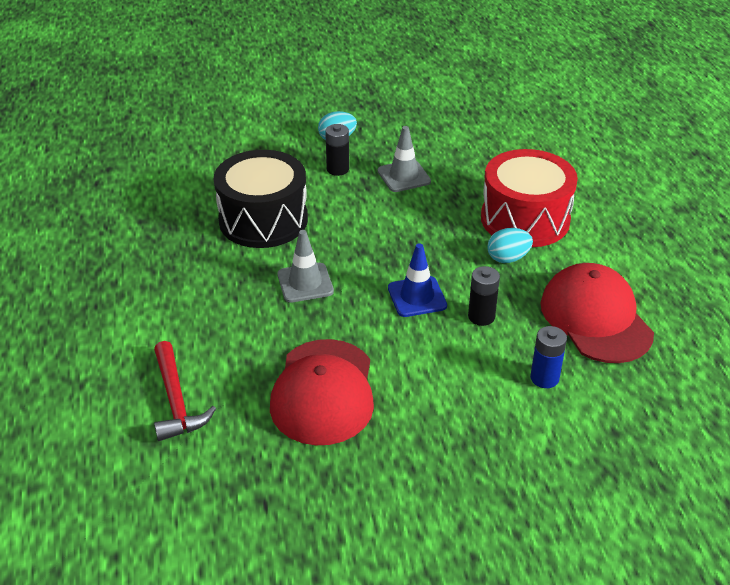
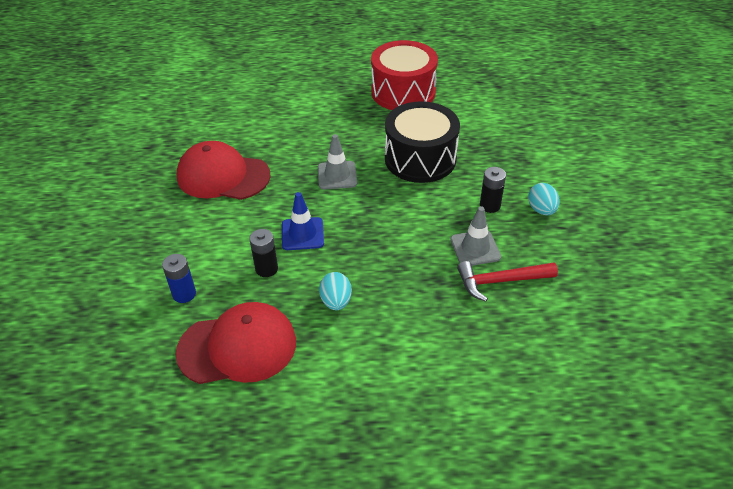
camera: 100 degrees right, 5 degrees up
(176, 401) = (242, 116): red hammer -> red hammer (500, 281)
(525, 219) = (392, 327): red drum -> red drum (403, 92)

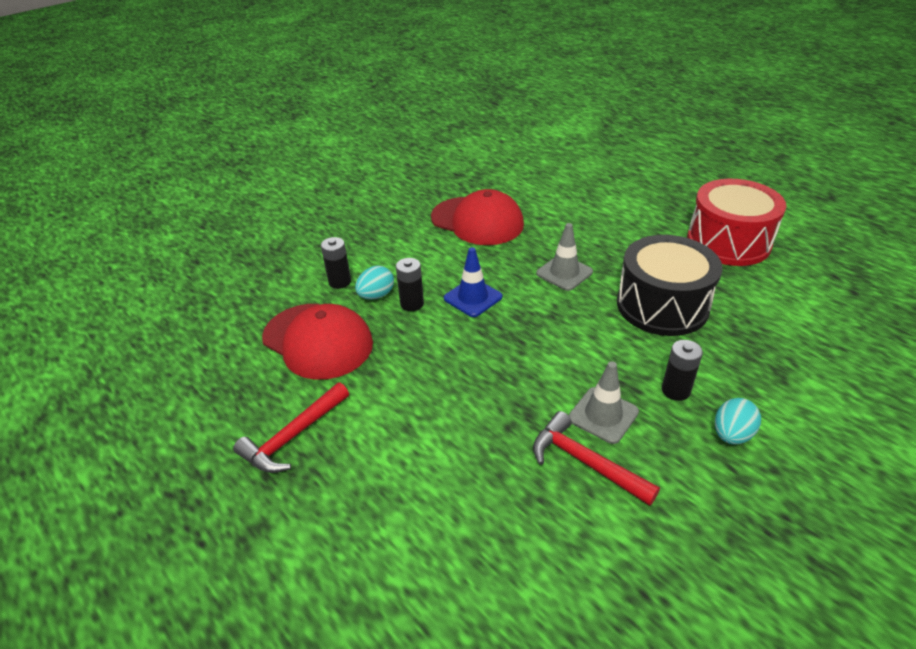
camera: 50 degrees right, 5 degrees down
(184, 294) = (340, 282): blue battery -> black battery
(223, 176) = (477, 221): red cap -> red cap turned 150 degrees clockwise
(323, 418) = (293, 436): none -> red hammer
(336, 301) = (423, 364): turquoise egg -> turquoise egg (376, 295)

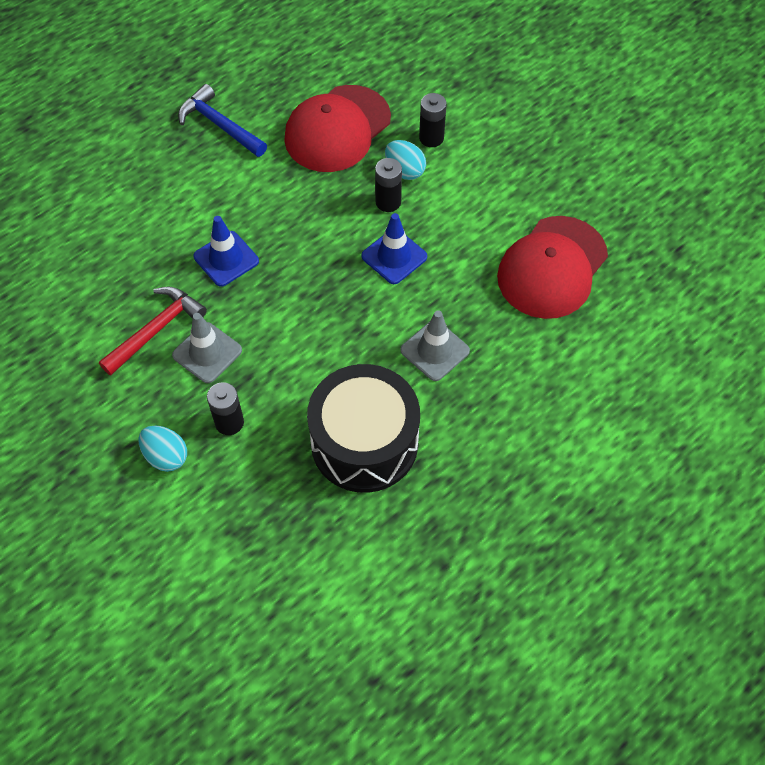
camera: 90 degrees right, 20 degrees up
(293, 436) = (219, 125): red hammer -> blue hammer
(484, 412) = (226, 259): none -> blue traffic cone
(728, 242) = (495, 560): red drum -> none

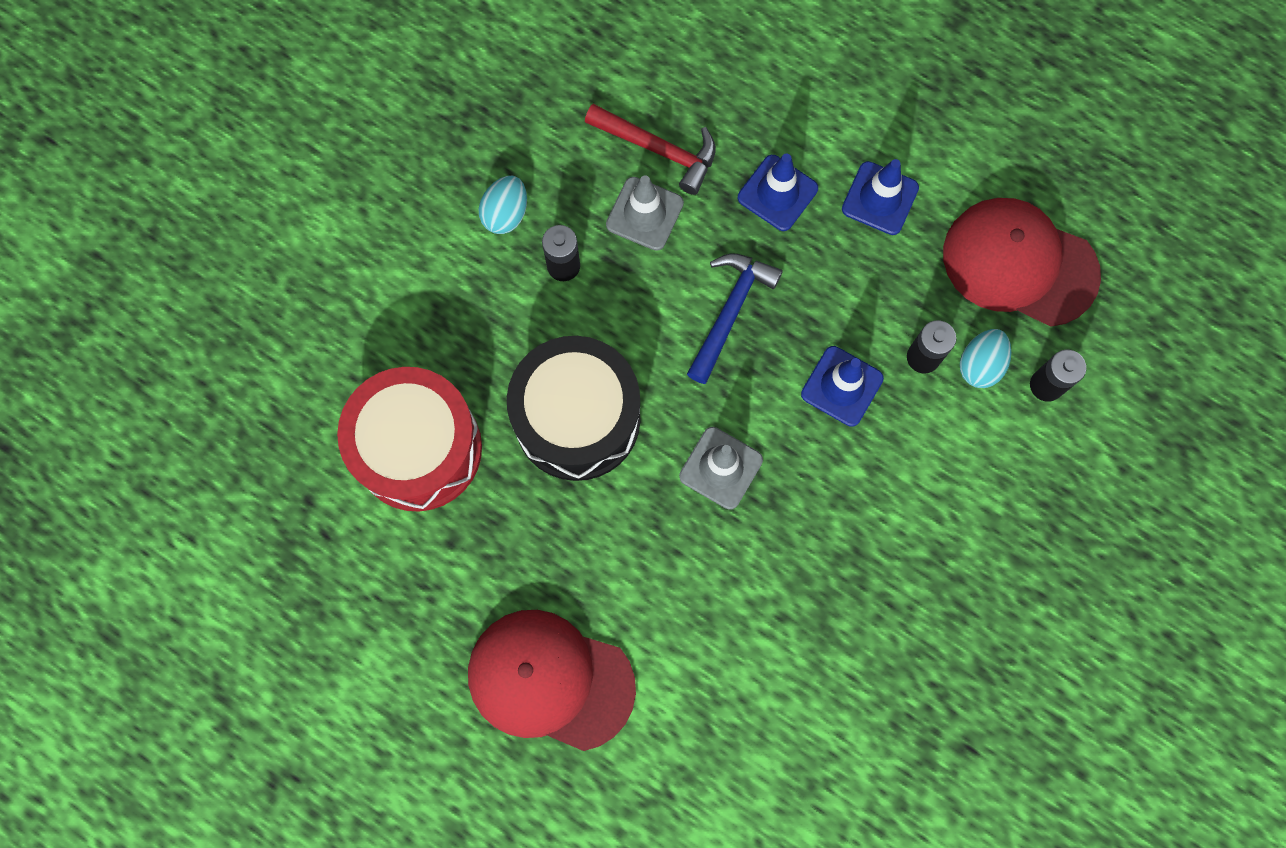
camera: 75 degrees right, 15 degrees up
(219, 125) = (975, 120): blue hammer -> blue hammer (730, 311)
(256, 196) = (880, 198): none -> blue traffic cone
(353, 574) = (418, 448): none -> red drum
(552, 267) = (886, 586): red cap -> red cap (550, 680)

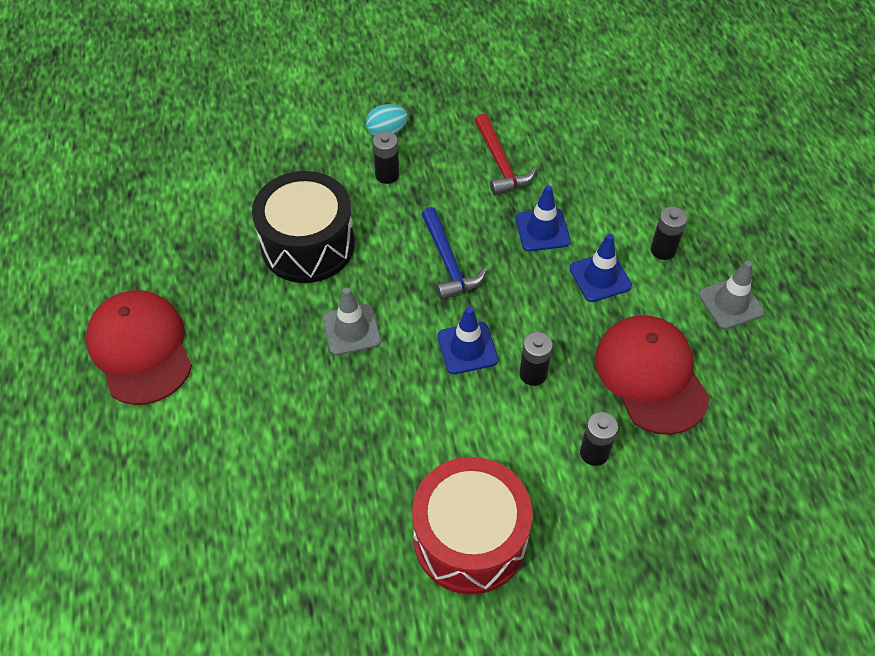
camera: 45 degrees right, 20 degrees down
(418, 448) = (217, 194): red drum -> red drum (470, 538)
(644, 214) = (457, 185): grey traffic cone -> grey traffic cone (730, 303)
(730, 311) = (448, 262): blue hammer -> blue hammer turned 90 degrees clockwise
(905, 115) = (663, 250): none -> black battery
(980, 365) = (563, 407): turquoise egg -> none

